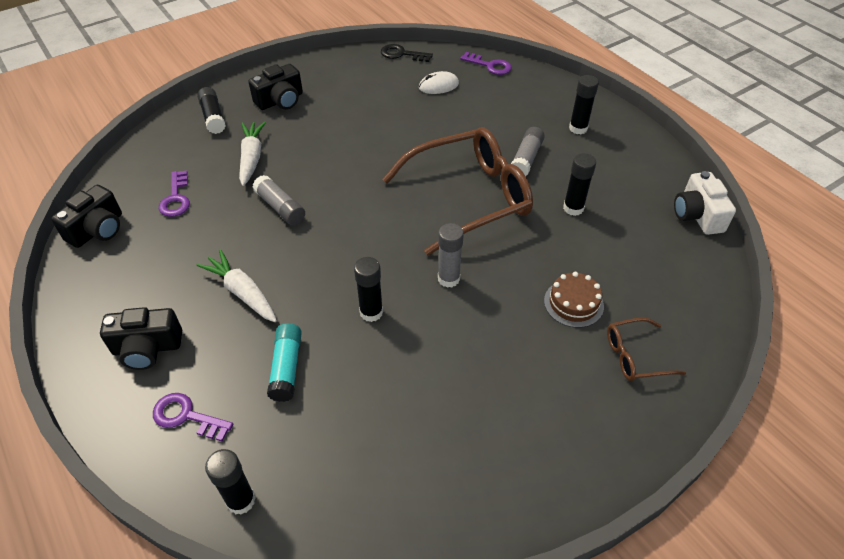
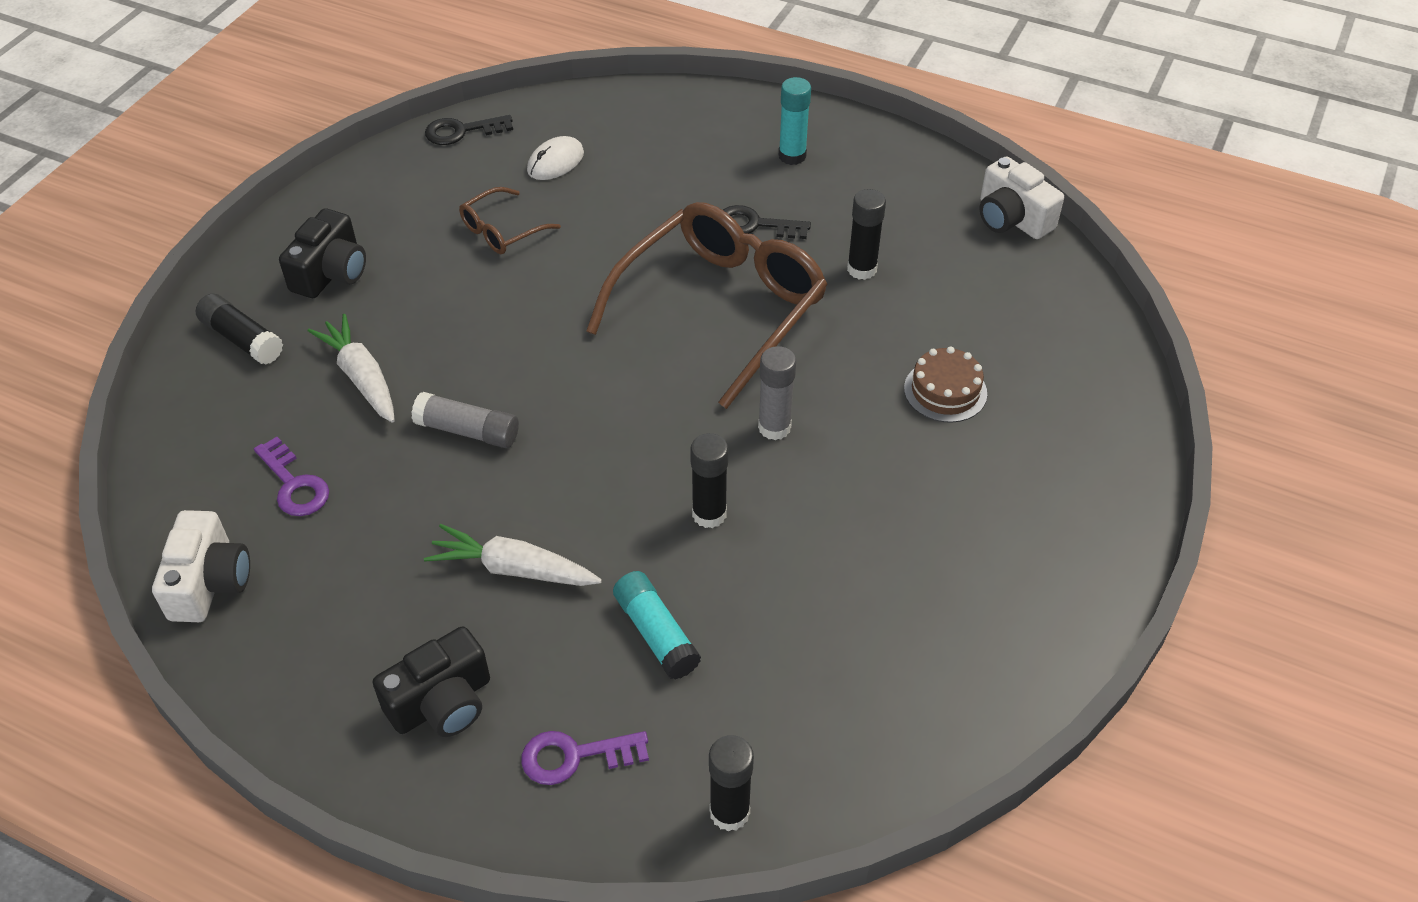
camera: 30 degrees left, 0 degrees up
(98, 230) = (209, 582): black camera -> white camera
(490, 65) = (606, 105): purple key -> none
(526, 159) = (755, 225): grey glue stick -> black key
(578, 128) = (792, 156): black glue stick -> turquoise glue stick
(636, 356) = (1055, 422): brown glasses -> brown glasses (502, 230)

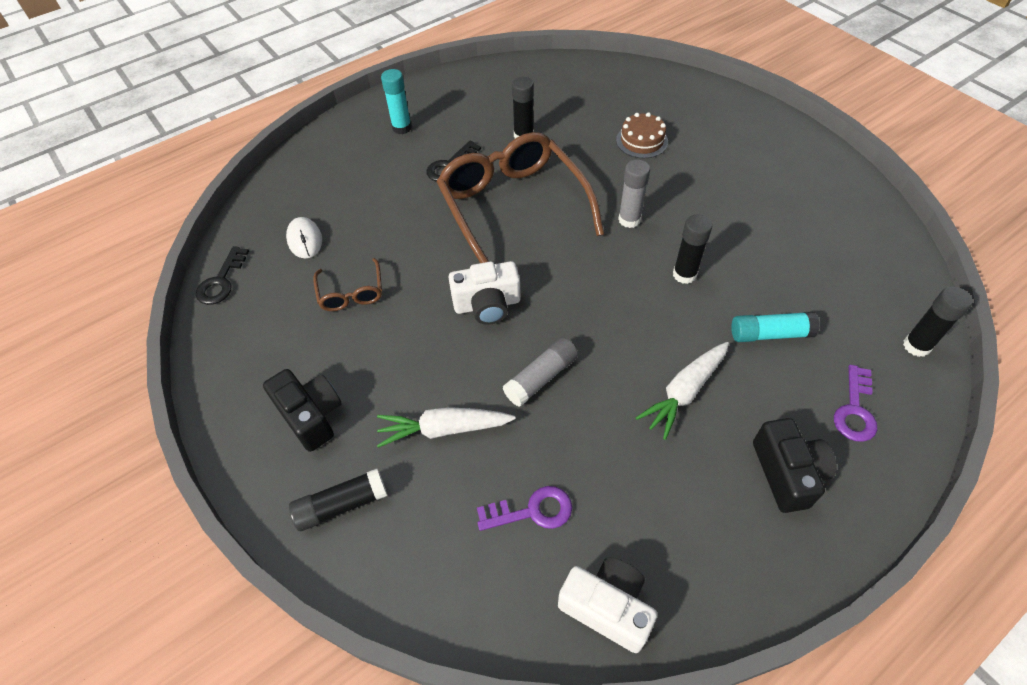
camera: 60 degrees left, 5 degrees up
(1012, 218) = (527, 66): white camera -> white camera (487, 305)

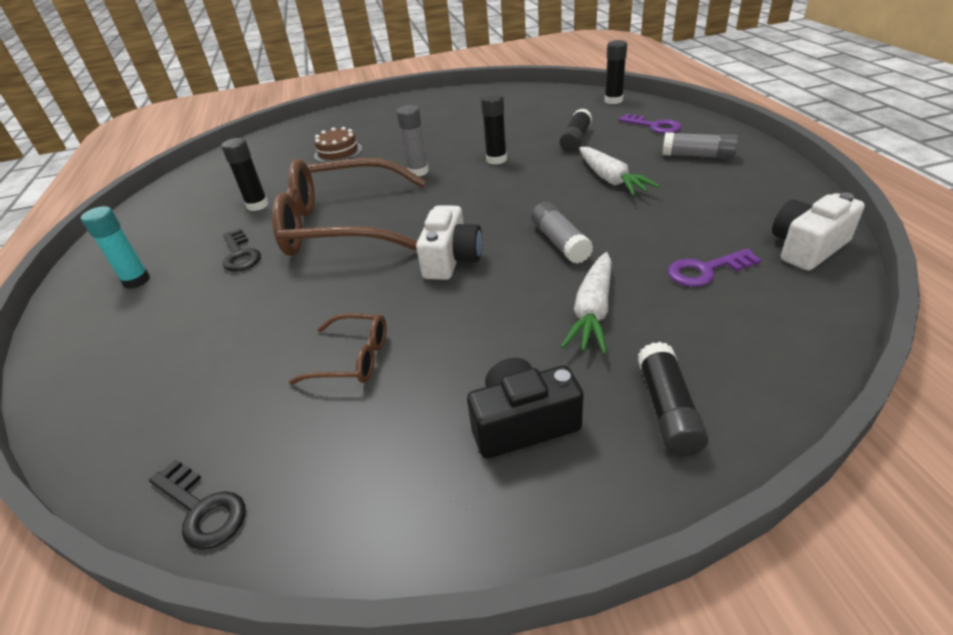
camera: 65 degrees left, 15 degrees down
(305, 240) = (221, 393): white mouse -> none
(532, 511) = (706, 270): purple key -> purple key turned 120 degrees counterclockwise
(770, 334) = (576, 140): turquoise glue stick -> black glue stick
(787, 473) = (697, 156): black camera -> grey glue stick

